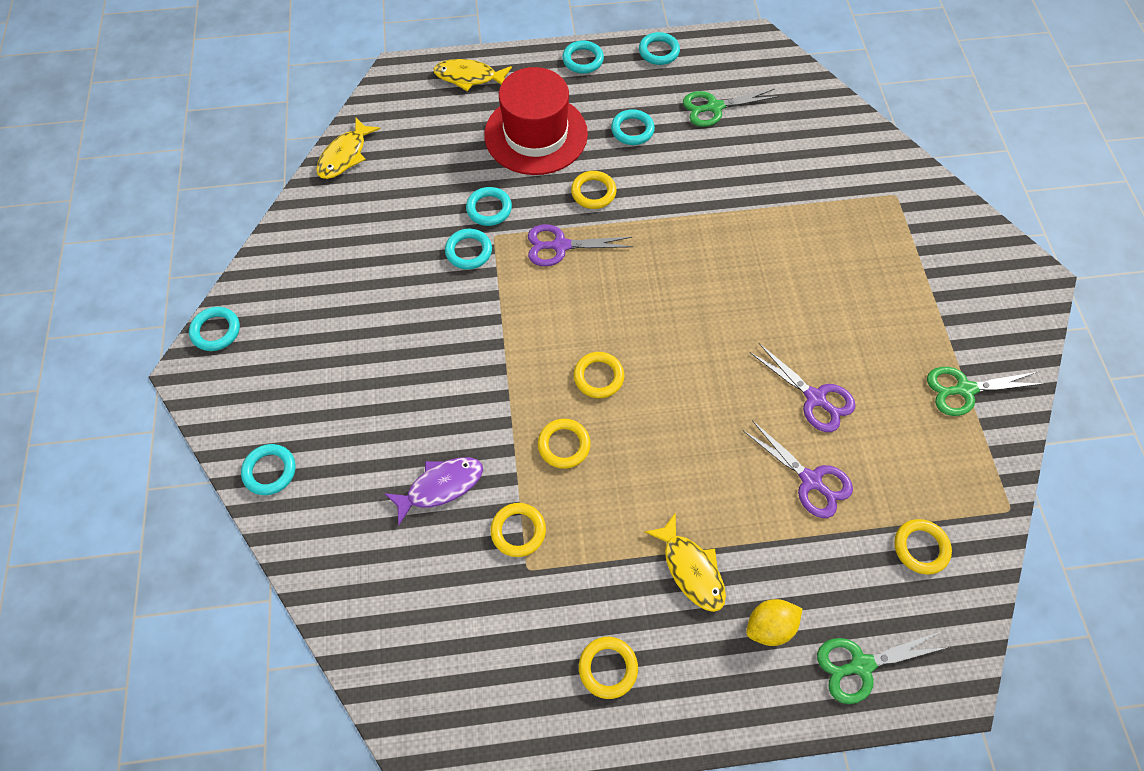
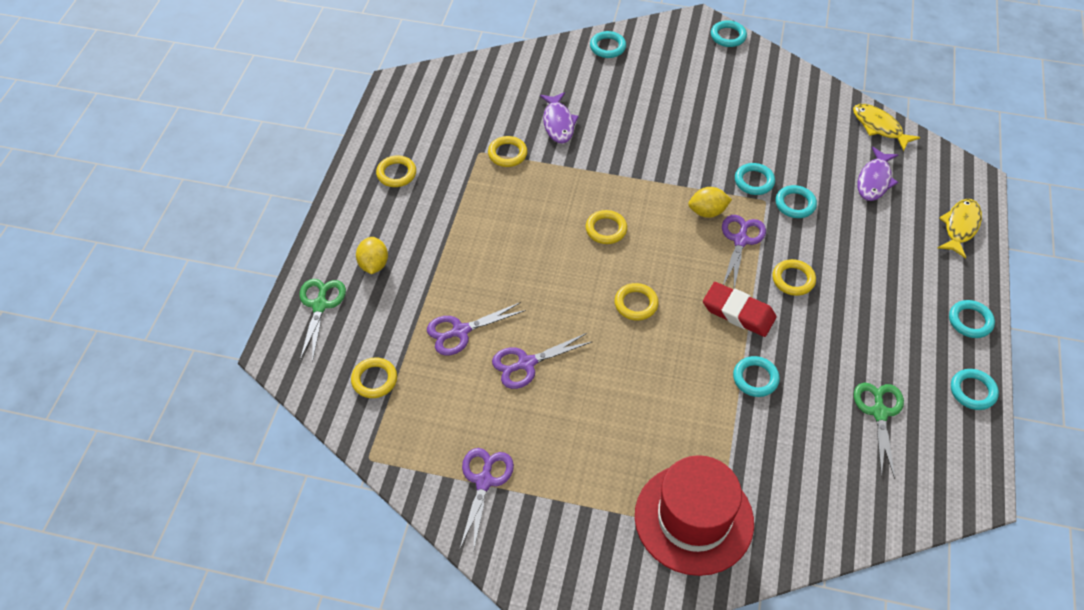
camera: 110 degrees right, 10 degrees down
(429, 148) = (874, 180): none -> purple fish
(532, 284) = (707, 212): none -> yellow lemon
(536, 134) = (874, 257): red hat -> red hat (694, 519)
(564, 445) = (558, 194): yellow ring -> yellow ring (636, 304)
(632, 130) = (863, 332): turquoise ring -> turquoise ring (755, 378)
(656, 228) = (738, 312): none -> red eraser
(691, 569) = (434, 235): yellow fish -> none
(964, 389) = (484, 481): green scissors -> purple scissors

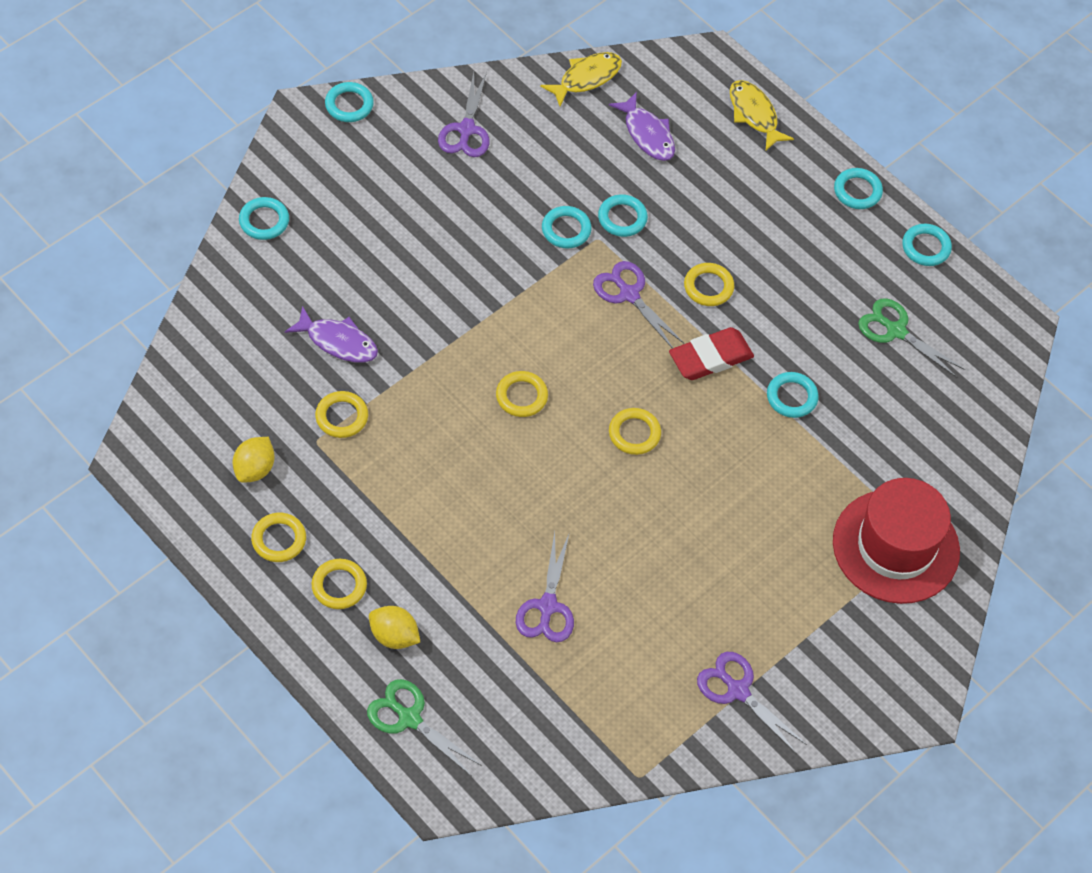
camera: 60 degrees left, 5 degrees up
(374, 380) = (548, 719): yellow ring -> yellow ring (339, 586)
(526, 364) = (632, 573): purple scissors -> purple scissors (466, 130)
(707, 212) = (571, 296): yellow lemon -> yellow lemon (254, 469)
(879, 127) = (586, 78): yellow fish -> yellow fish turned 150 degrees clockwise

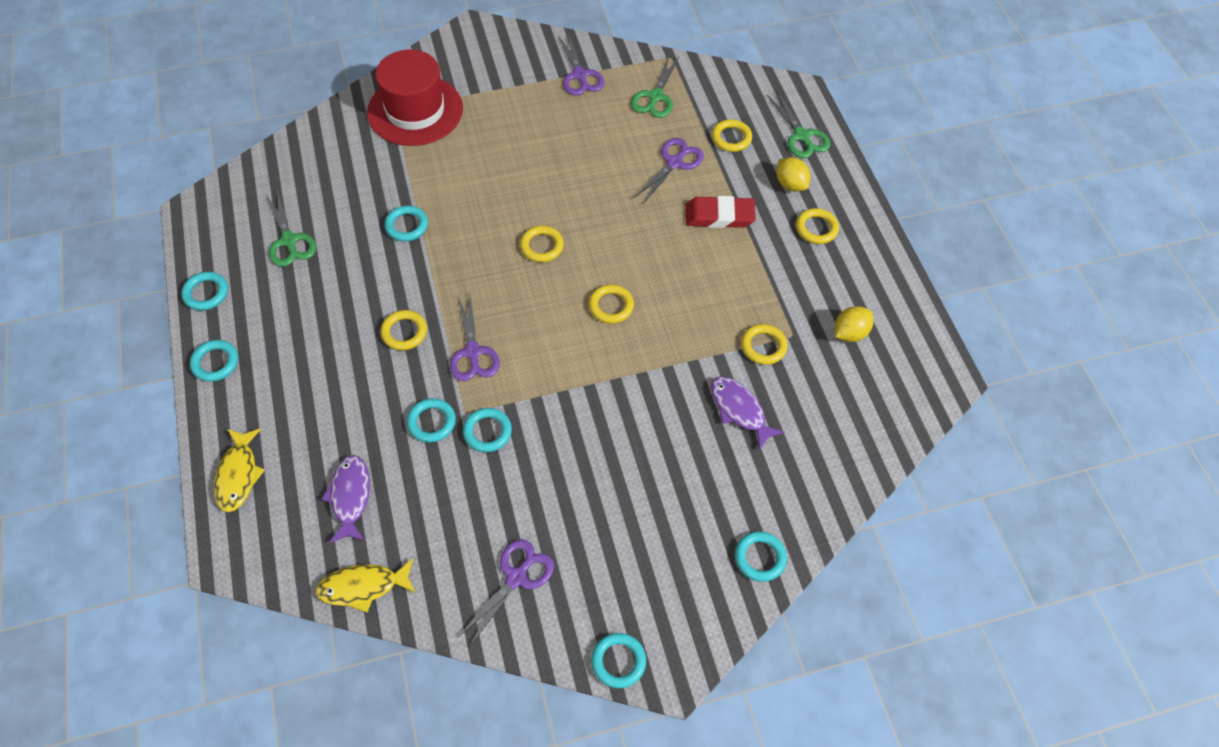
camera: 150 degrees left, 0 degrees up
(279, 539) = (849, 275): yellow ring -> yellow ring (731, 138)
(623, 698) = (655, 97): none -> green scissors
(710, 357) = (445, 277): red eraser -> red eraser (719, 216)

